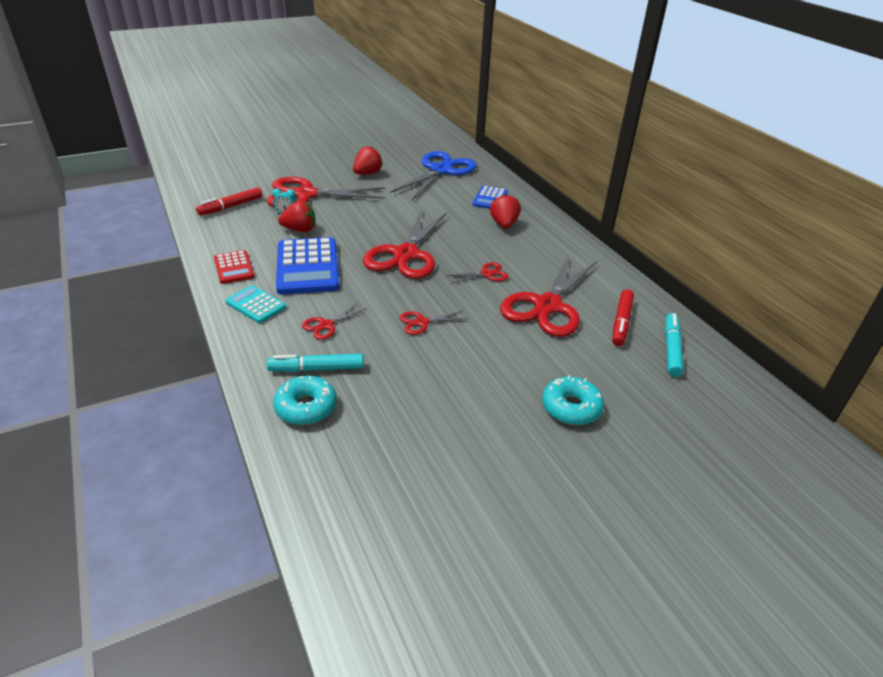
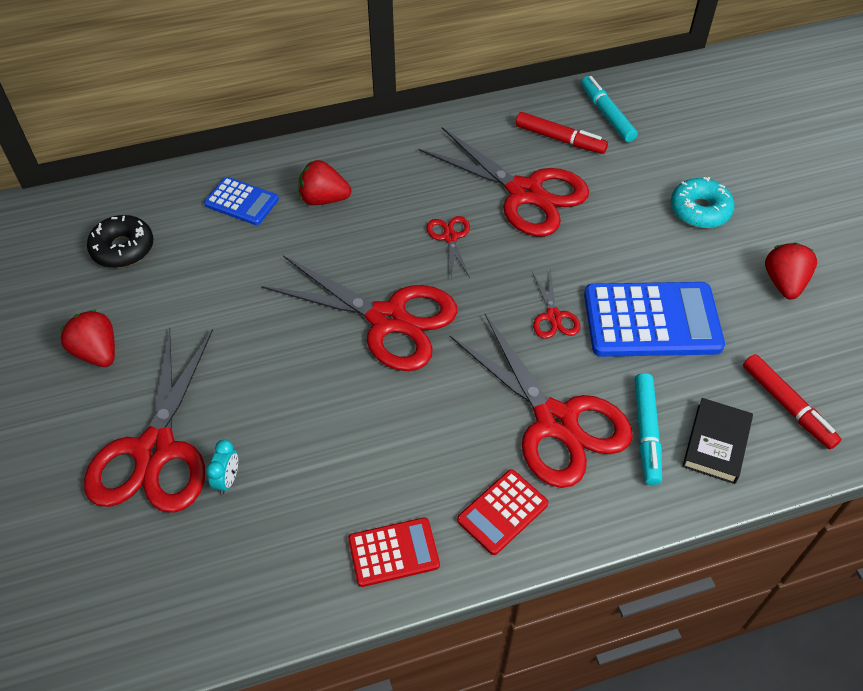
camera: 80 degrees left, 15 degrees up
(231, 206) = (169, 578): red marker -> red marker (787, 406)
(256, 305) = (502, 512): turquoise calculator -> red calculator
(300, 230) = (285, 458): red strawberry -> red strawberry (784, 283)
(306, 407) = (716, 443): turquoise donut -> black book
(307, 267) = (405, 445): blue calculator -> blue calculator (651, 320)
(326, 325) = (556, 421): red scissors -> red scissors, size x2.27
(440, 170) = (123, 248): blue scissors -> black donut
(671, 349) = (606, 114): turquoise marker -> turquoise marker turned 45 degrees clockwise

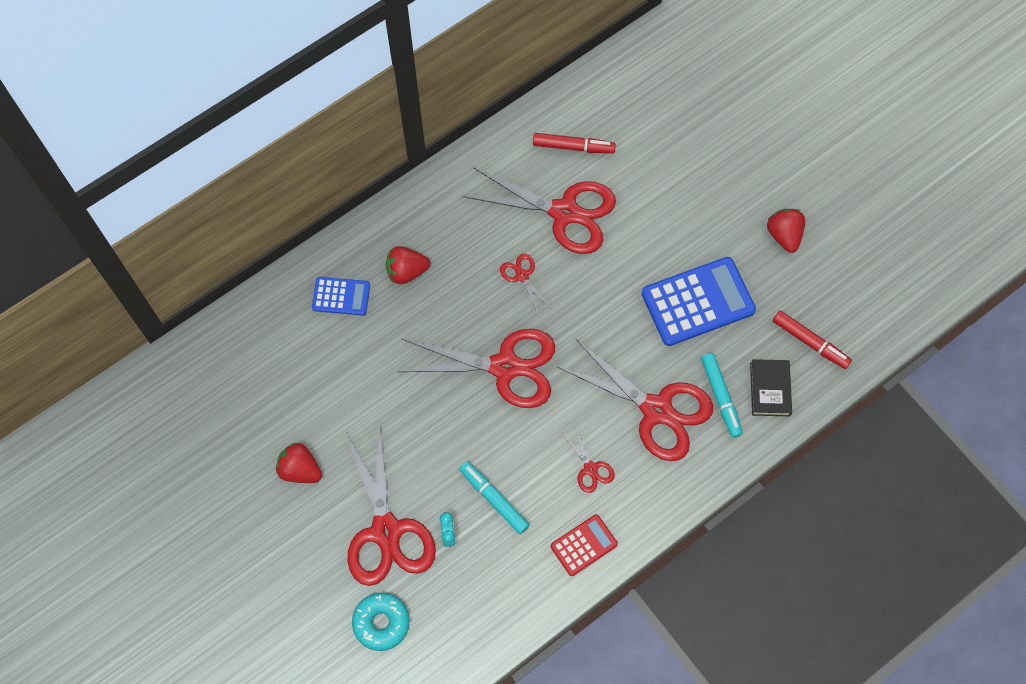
camera: 20 degrees left, 15 degrees up
(123, 248) = (268, 373): black donut -> none
(502, 512) = (644, 491): red calculator -> none
(553, 316) = (626, 322): red scissors -> red scissors (590, 468)
(606, 114) = (602, 107): turquoise marker -> turquoise marker (494, 499)
(699, 210) = (704, 185): turquoise donut -> turquoise donut (381, 623)

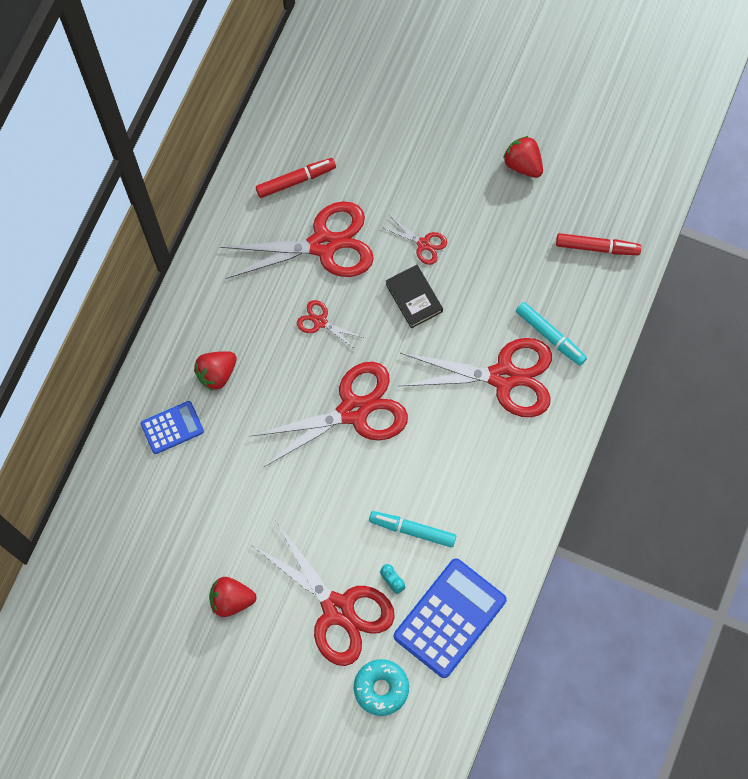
camera: 30 degrees left, 5 degrees up
(584, 545) = (510, 526): red calculator -> none
(590, 468) = (478, 458): red scissors -> red scissors (423, 244)
(698, 302) = (484, 263): blue calculator -> blue calculator (449, 618)
(769, 389) = (586, 306): black book -> black book (414, 298)

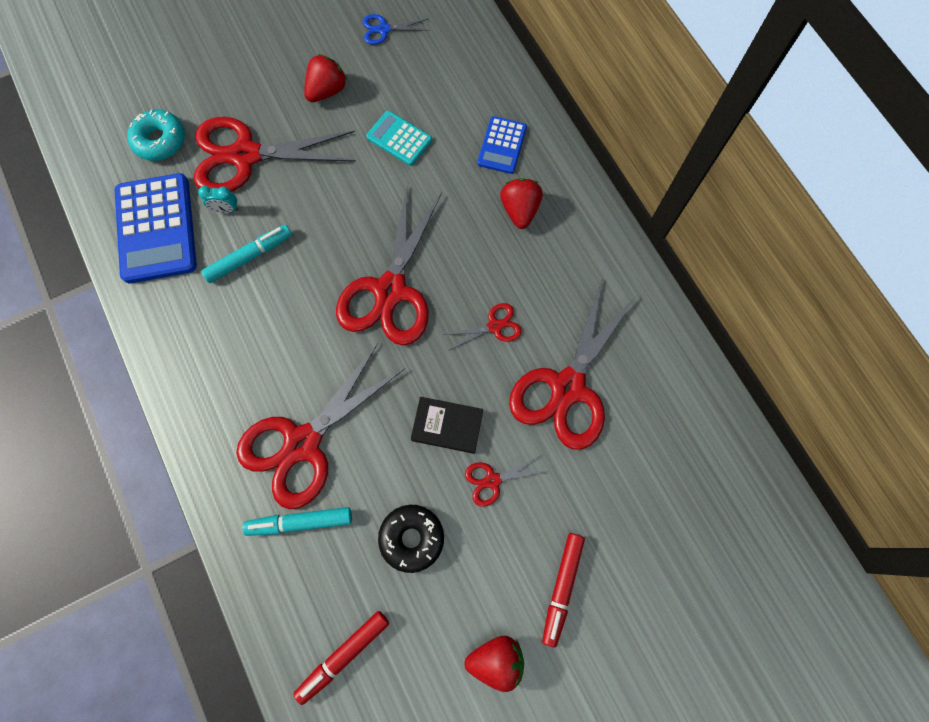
camera: 130 degrees right, 0 degrees up
(137, 605) = (384, 29): none -> blue scissors
(228, 507) = (399, 139): none -> turquoise calculator
(296, 180) = (655, 414): red marker -> red marker (561, 588)
(500, 263) = (412, 538): none -> black donut

